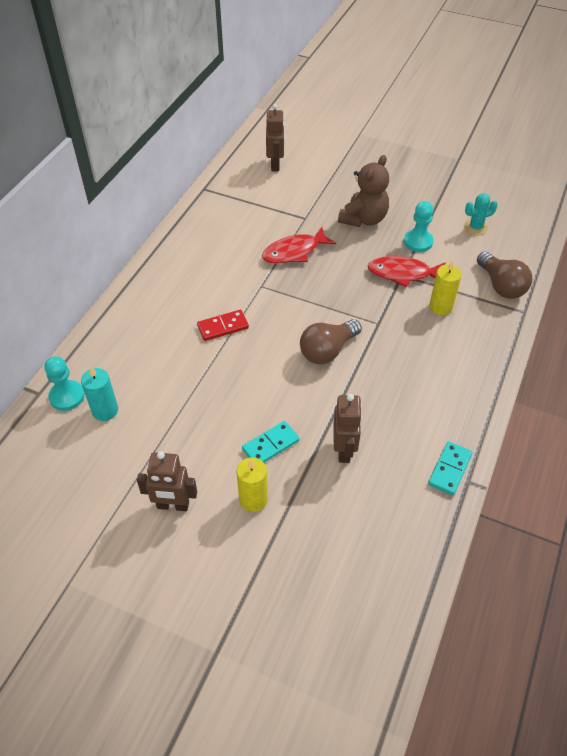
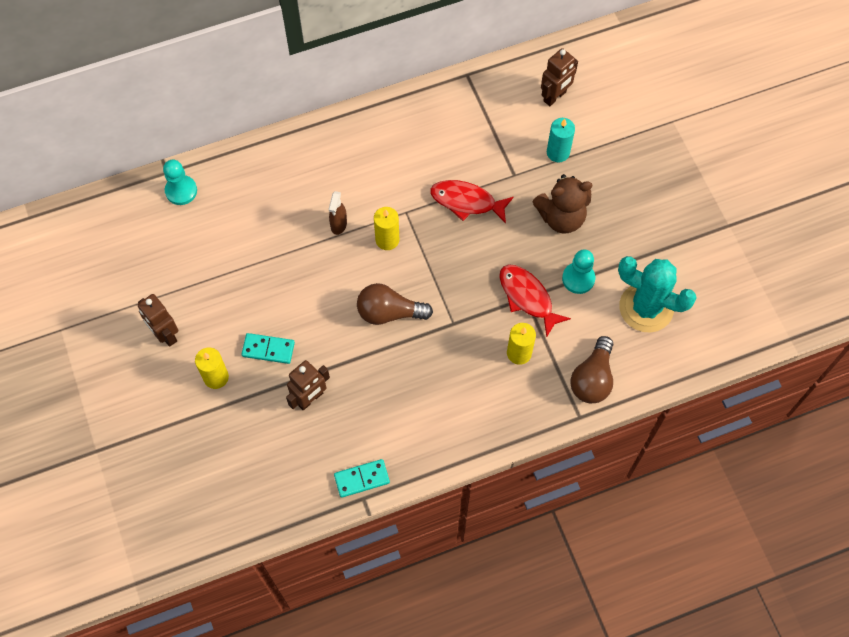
camera: 45 degrees right, 15 degrees up
(105, 410) = (193, 224): turquoise candle -> turquoise candle (558, 152)
(223, 327) = (338, 225): red domino -> brown spray bottle
(269, 310) = (387, 240): none -> yellow candle
(475, 227) = (646, 308): turquoise cactus -> turquoise cactus, size x1.99

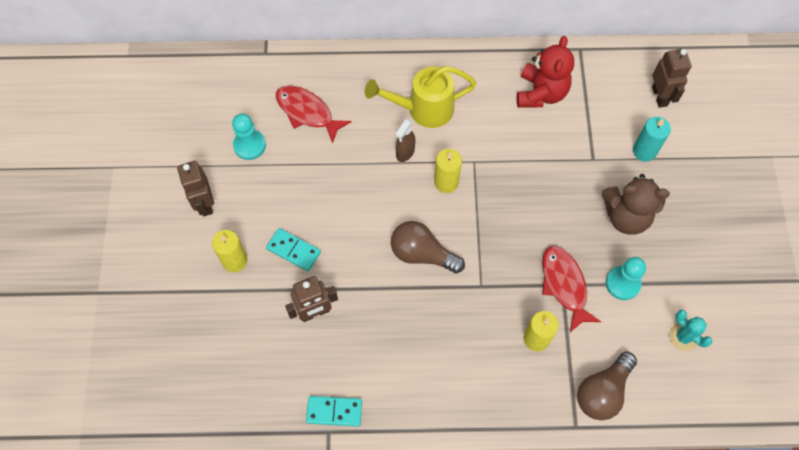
camera: 20 degrees right, 0 degrees up
(181, 191) = (271, 74): turquoise pawn -> turquoise pawn (249, 145)
(341, 178) = (424, 109): none -> yellow watering can
(445, 128) = (541, 93): none -> red teddy bear
(467, 202) = (537, 170): red fish -> red fish (307, 112)
(555, 97) = (660, 96): brown robot -> brown robot turned 75 degrees counterclockwise
(646, 308) = (683, 337): turquoise cactus -> turquoise cactus, size x0.50

